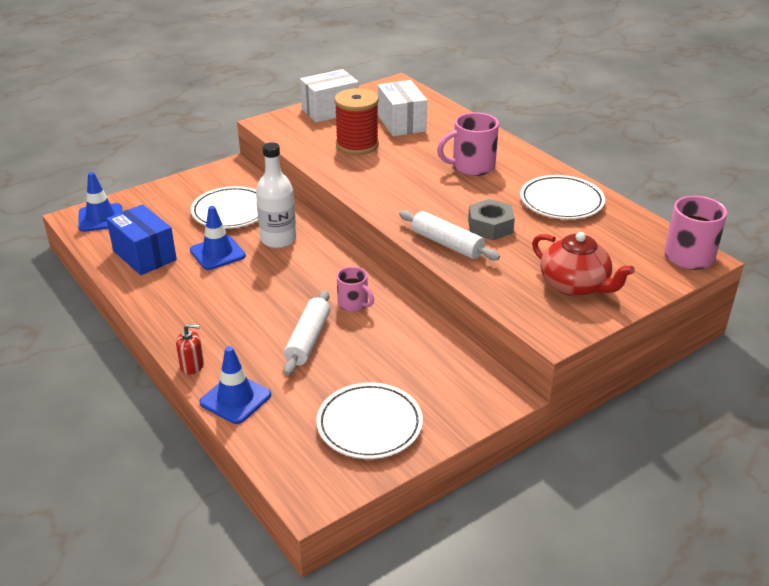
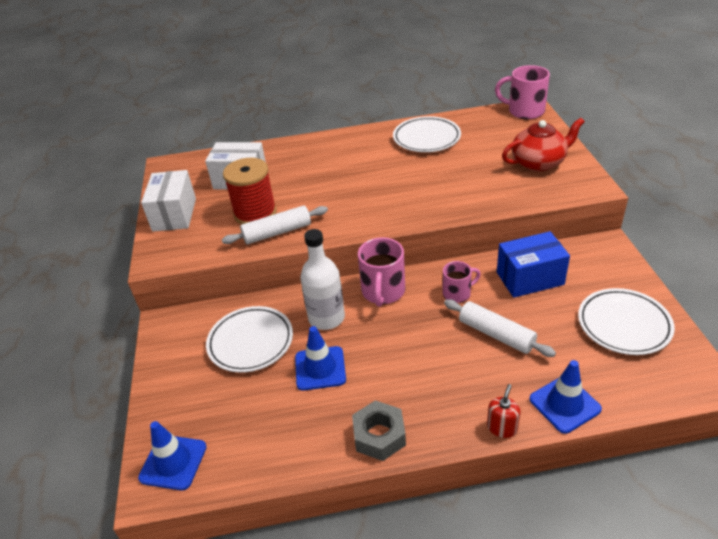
camera: 60 degrees left, 5 degrees up
(144, 255) = (283, 432): blue box -> blue box (530, 278)
(447, 244) = (452, 204): white rolling pin -> white rolling pin (277, 232)
(471, 167) = (345, 163): pink mug -> pink mug (383, 292)
(490, 226) = (440, 177): grey nut -> grey nut (379, 435)

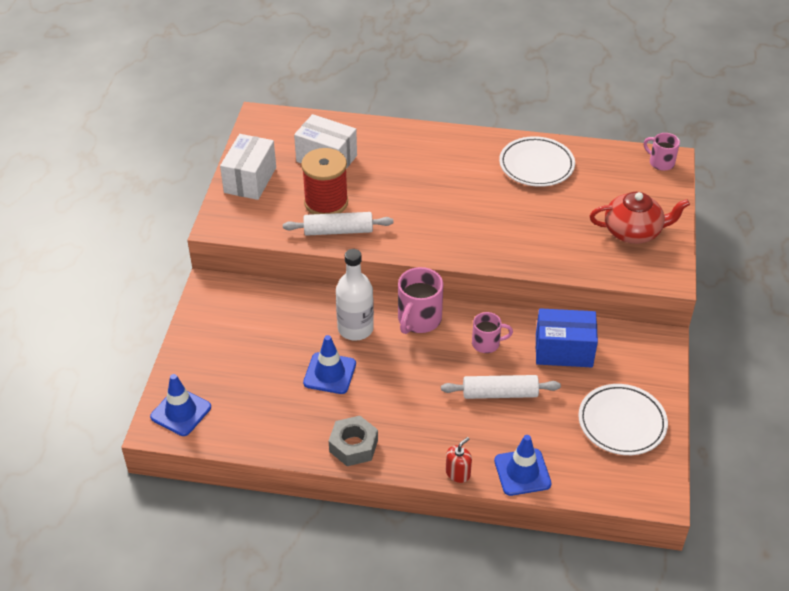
camera: 15 degrees right, 5 degrees up
(250, 342) = (279, 329): white plate -> none
(496, 334) = (500, 393): white rolling pin -> white rolling pin turned 60 degrees counterclockwise
(524, 111) = (660, 162): pink mug -> pink mug, size x0.62

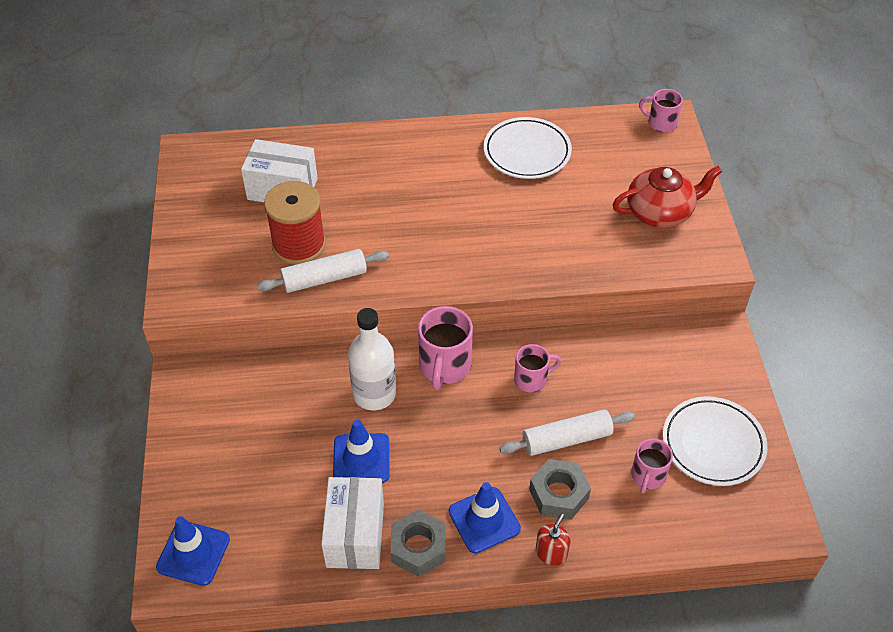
camera: 15 degrees left, 5 degrees up
(250, 180) = (198, 234): white box -> white box (355, 535)
(479, 432) = (558, 494): none -> grey nut
(522, 472) = (624, 534): blue traffic cone -> blue traffic cone (484, 520)
(557, 435) = (648, 476): none -> pink mug
(563, 350) = (620, 369): blue box -> none

